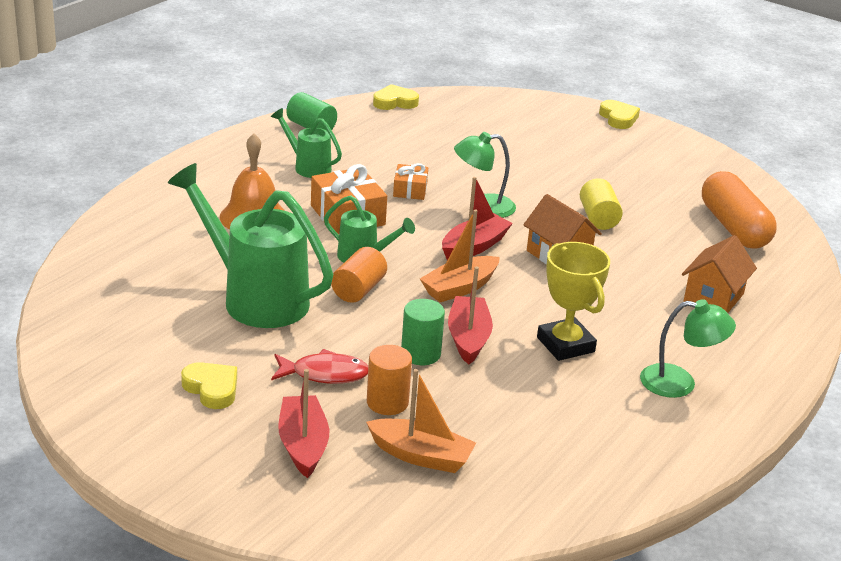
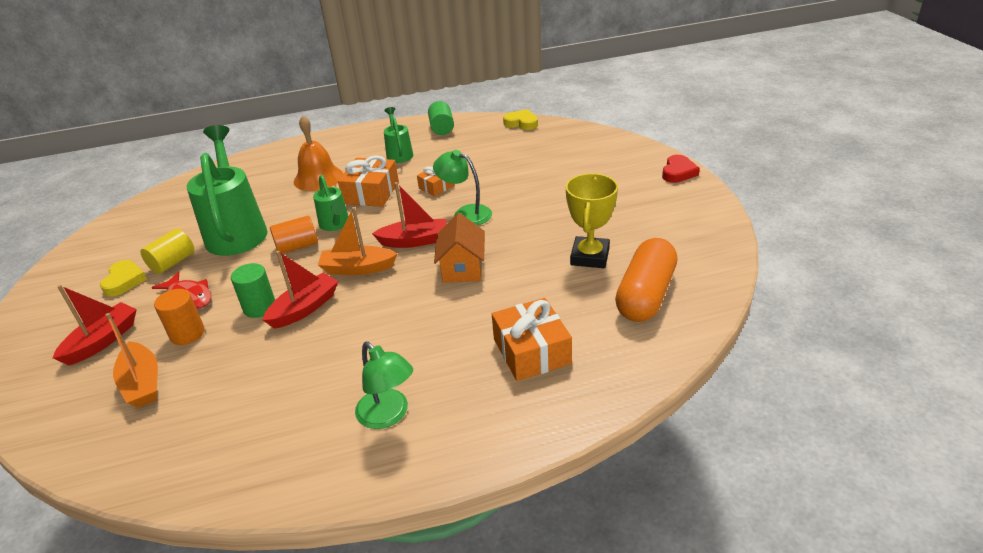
camera: 45 degrees right, 5 degrees up
(565, 345) = (357, 342): yellow trophy -> yellow trophy (590, 257)
(598, 218) = (538, 249): yellow cylinder -> yellow cylinder (172, 262)
(618, 118) = (678, 172): yellow heart -> red heart
(713, 297) = (531, 351): orange house -> orange gift

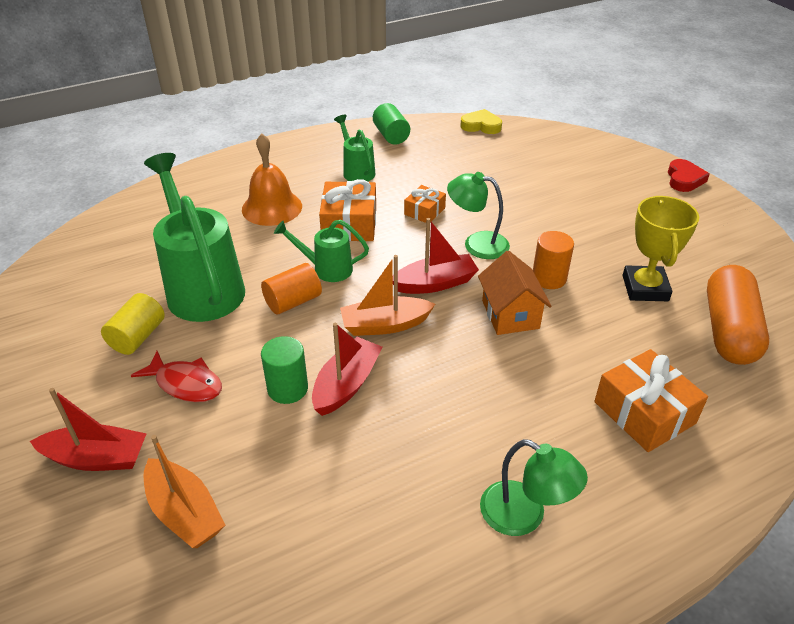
camera: 15 degrees left, 5 degrees up
(102, 341) = (96, 458): red boat -> red boat turned 75 degrees clockwise
(124, 281) = (83, 369): yellow heart -> none
(187, 334) = (210, 435): orange cylinder -> orange cylinder (549, 278)
(335, 225) = (327, 269): green watering can -> green watering can turned 135 degrees clockwise

